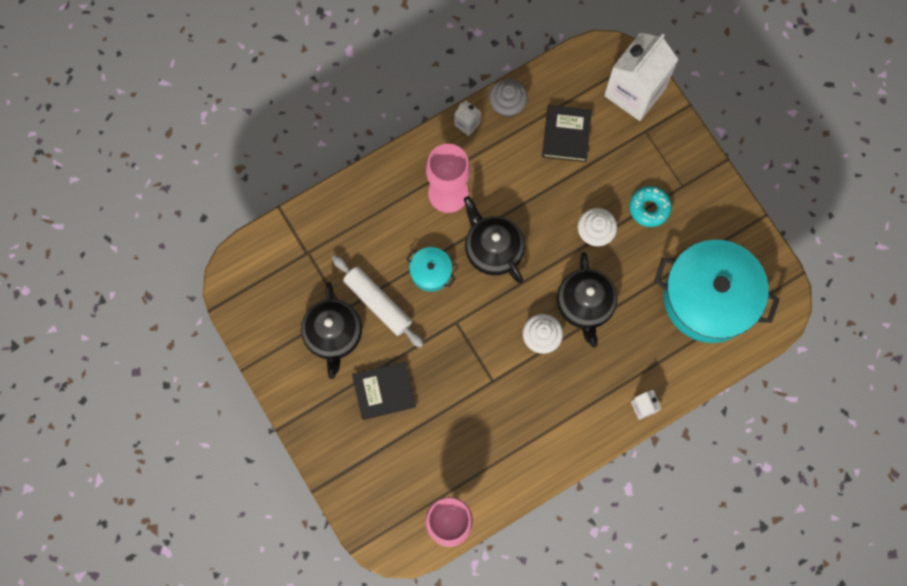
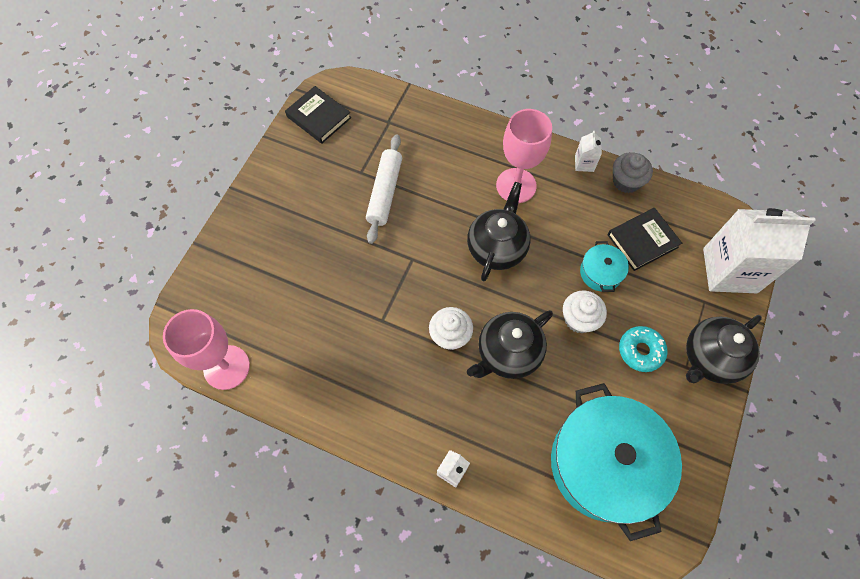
camera: 55 degrees right, 10 degrees down
(333, 335) = (335, 178): black teapot -> black teapot (710, 358)
(384, 391) = (313, 242): black book -> black book (318, 117)
(431, 272) = (440, 214): turquoise pot -> turquoise pot (600, 272)

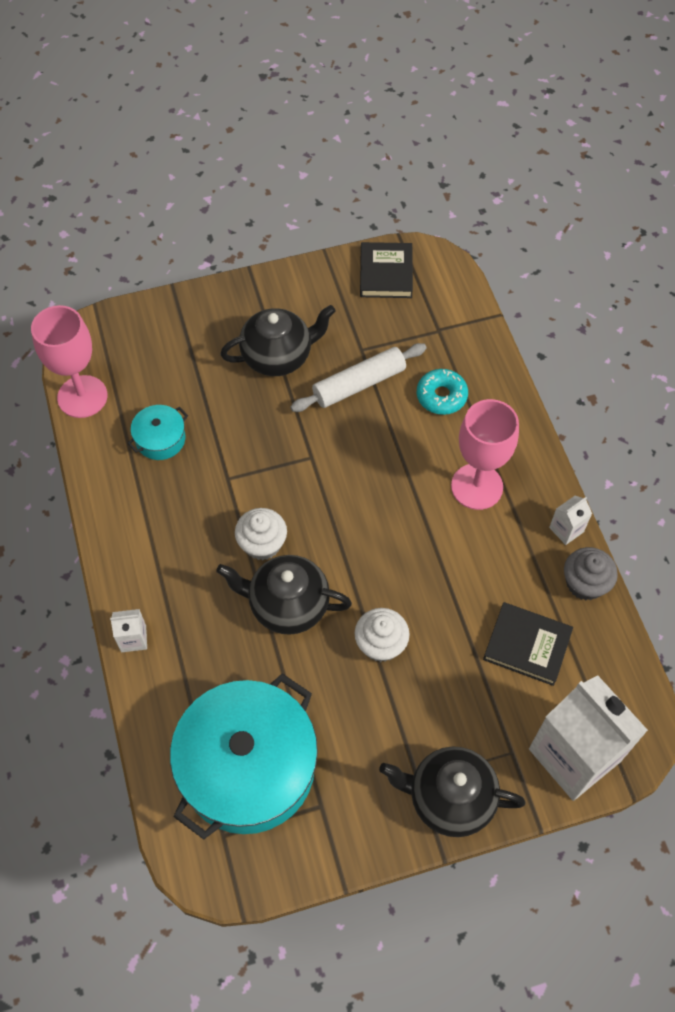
camera: 50 degrees right, 5 degrees down
(497, 247) = (390, 518): black teapot -> black teapot (278, 356)
(600, 272) = (451, 630): turquoise pot -> turquoise pot (160, 439)
(640, 351) = (397, 724): turquoise donut -> turquoise donut (441, 396)

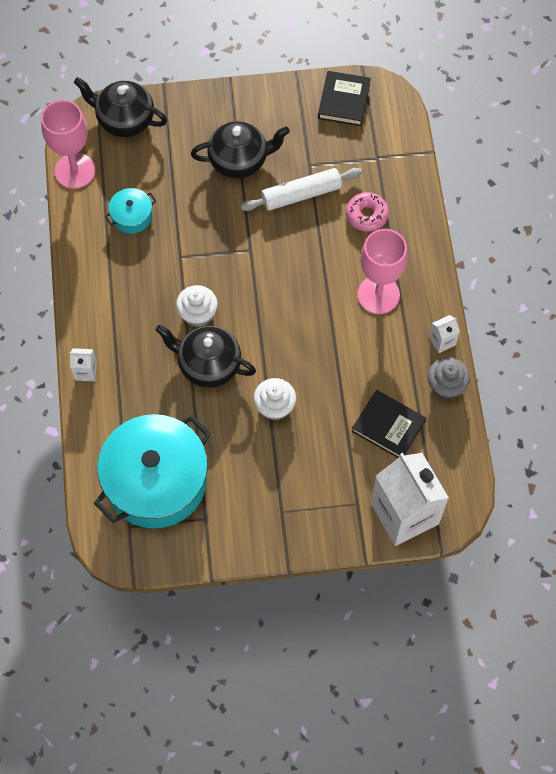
camera: 10 degrees right, 5 degrees up
(441, 396) = (366, 215): turquoise donut -> pink donut
(449, 798) = (302, 528): black teapot -> black teapot (124, 120)

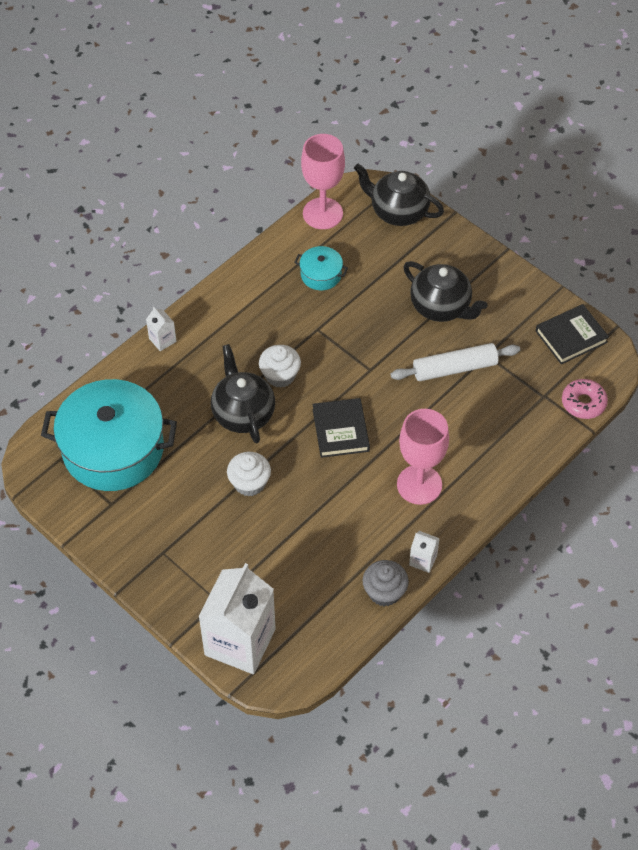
camera: 50 degrees right, 10 degrees down
(124, 120) = (398, 212): black teapot -> black teapot turned 45 degrees counterclockwise
(301, 194) = (454, 368): white rolling pin -> white rolling pin turned 45 degrees counterclockwise
(366, 215) = (483, 425): pink donut -> pink donut (583, 403)
(388, 426) = (307, 575): black book -> black book (340, 430)

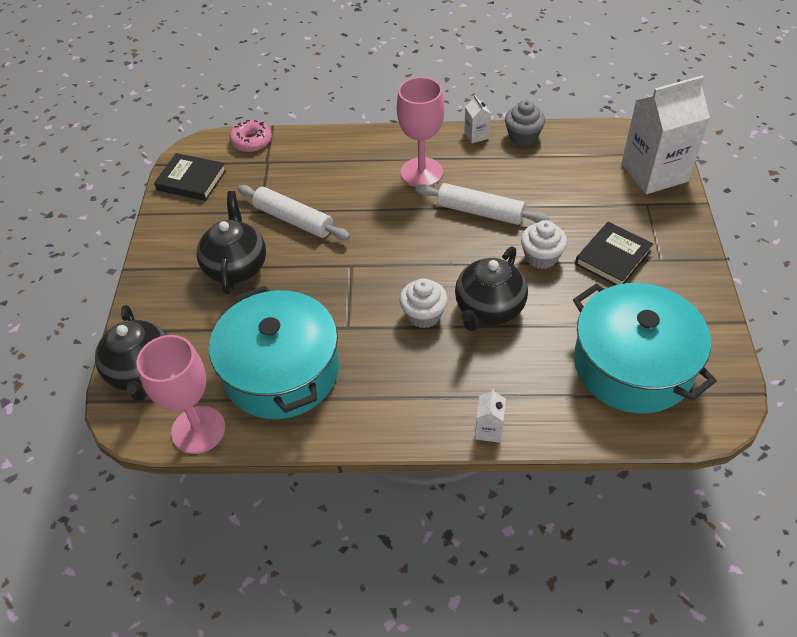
camera: 130 degrees left, 5 degrees down
(321, 275) = (281, 371): turquoise pot -> turquoise pot, size x2.29
(334, 486) = (480, 212): none -> white rolling pin
(340, 430) = (429, 241): black book -> black book (613, 257)

